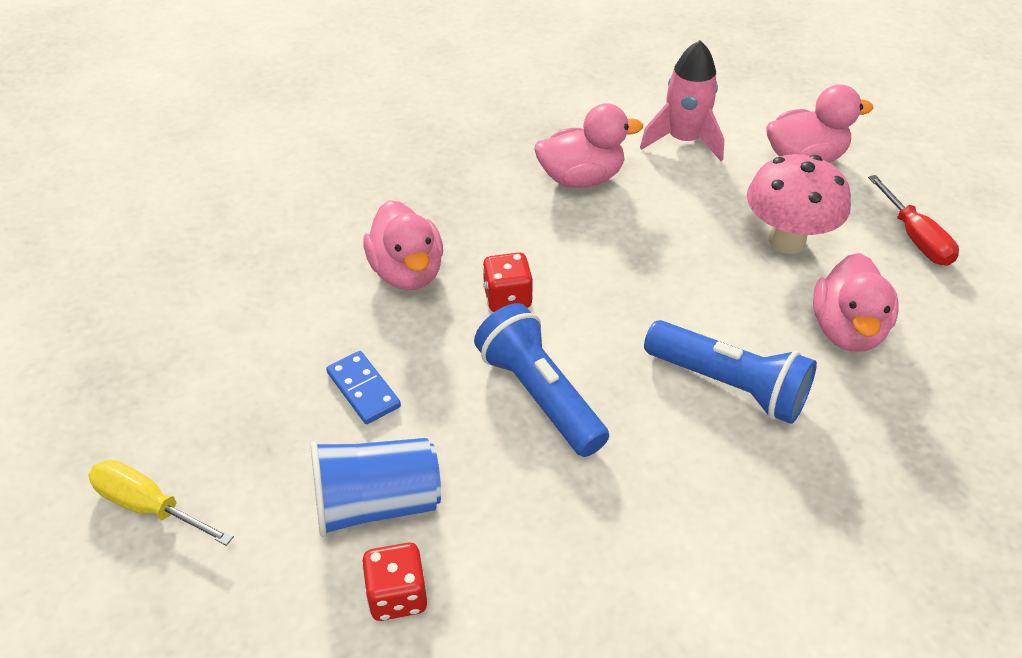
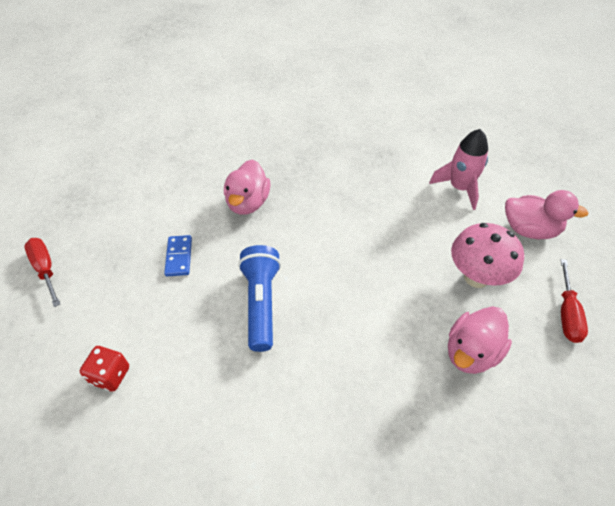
camera: 30 degrees right, 5 degrees up
(149, 506) = (45, 269): yellow screwdriver -> red screwdriver
(376, 503) = (138, 321): blue cup -> none
(507, 298) = (287, 240): red dice -> none
(581, 178) = (380, 187): pink duck -> none
(729, 385) = (370, 350): blue flashlight -> none

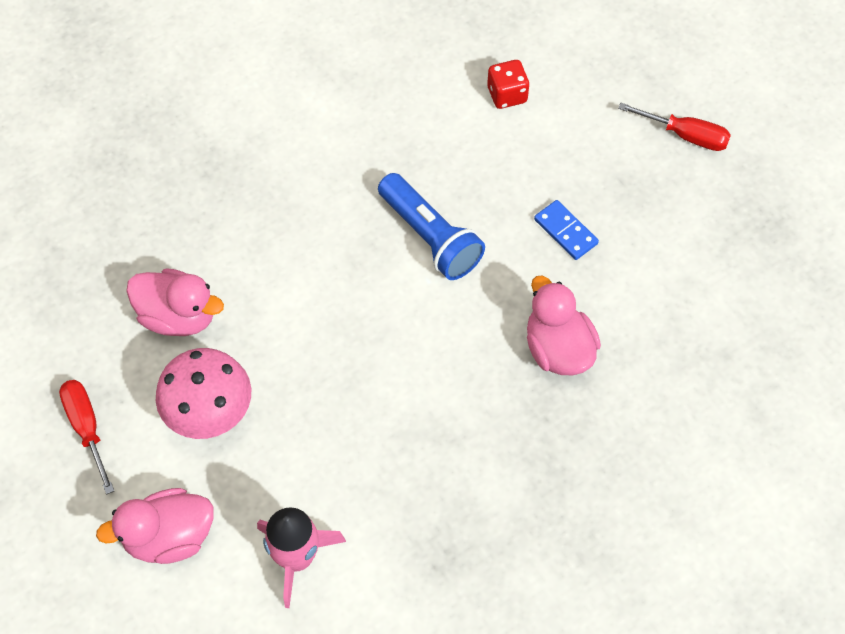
camera: 145 degrees right, 10 degrees up
(471, 352) = (178, 316): pink duck -> pink duck turned 105 degrees clockwise

